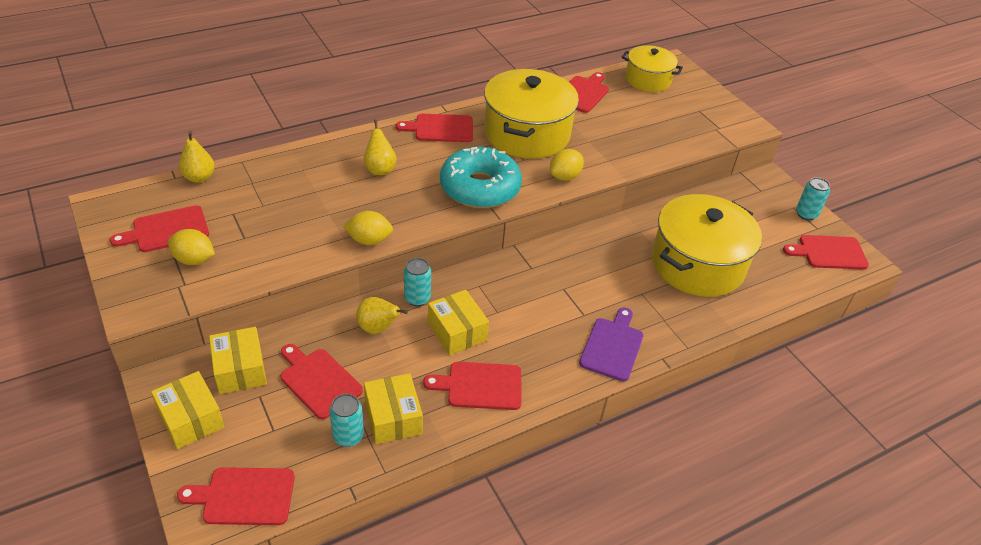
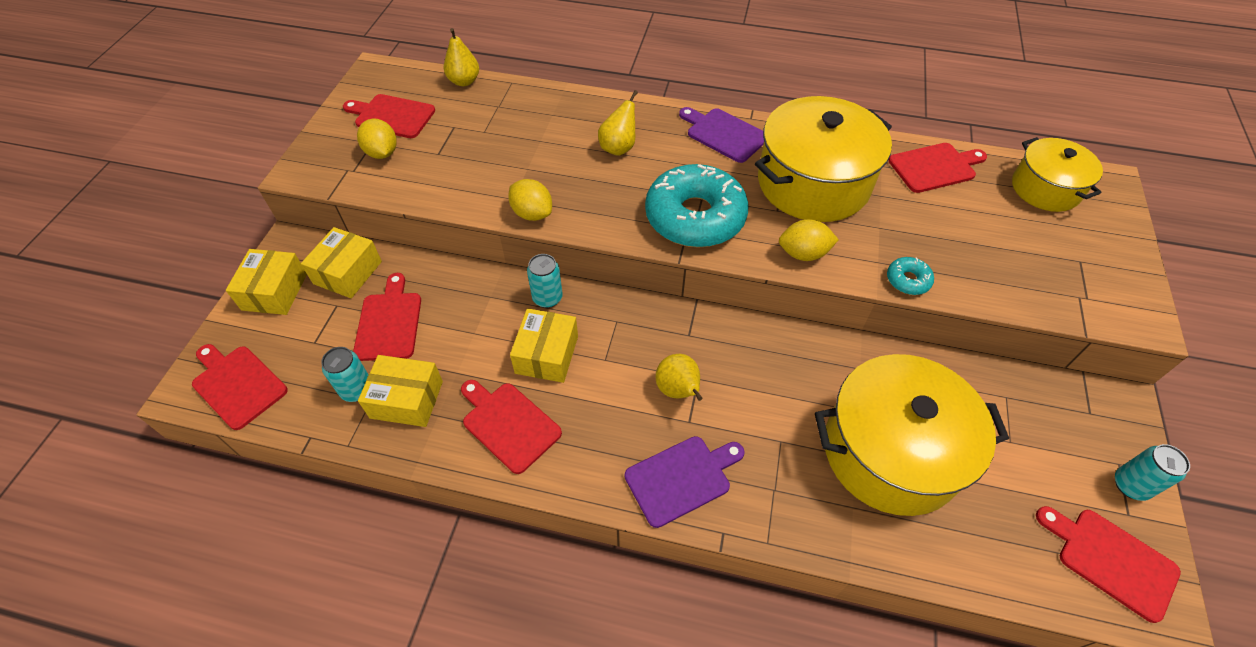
camera: 45 degrees right, 10 degrees up
(378, 328) = (484, 305): yellow pear -> yellow pear (678, 390)
(393, 417) = (406, 399): yellow box -> yellow box turned 75 degrees clockwise
(440, 128) = (724, 134): red cutting board -> purple cutting board
(632, 162) = (908, 280): none -> turquoise donut

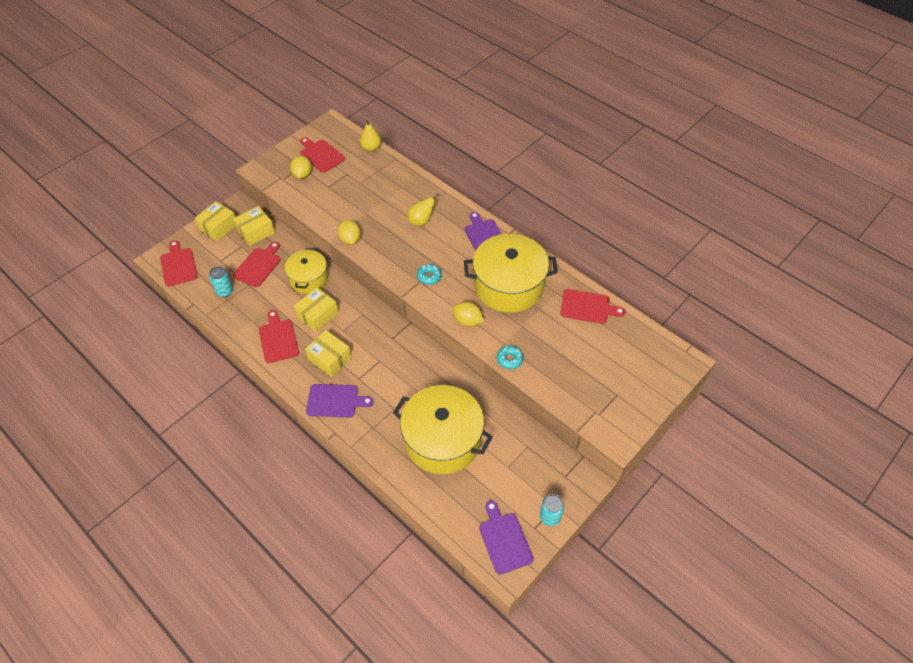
camera: 30 degrees right, 0 degrees up
(406, 399) = (242, 306): yellow box -> yellow box (330, 358)
(547, 298) = (338, 287): turquoise can -> none
(678, 390) = (365, 361): yellow pear -> none
(695, 217) = (429, 277): turquoise donut -> turquoise donut, size x0.41
(1045, 189) = (641, 348): yellow pot -> yellow pot (309, 278)
(1111, 560) = (504, 540): red cutting board -> purple cutting board

